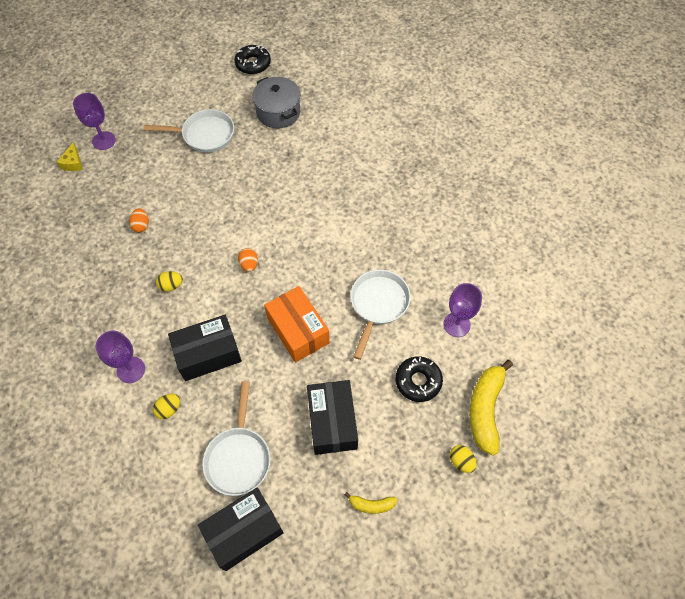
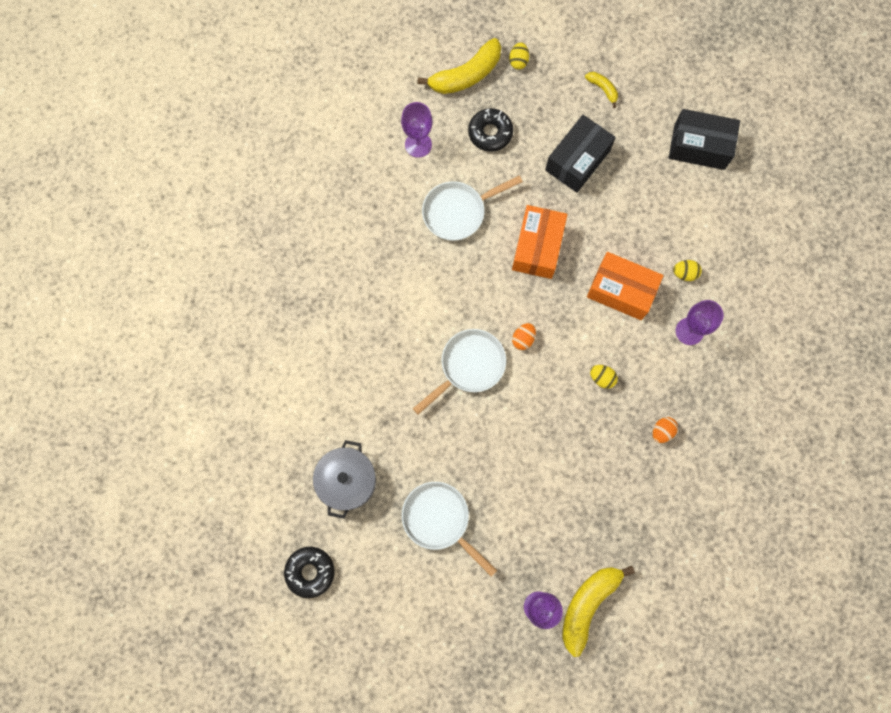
camera: 135 degrees left, 15 degrees up
(73, 163) = (588, 604): yellow cheese -> yellow banana
(141, 225) = (580, 465): orange egg -> orange egg (662, 431)
(208, 354) = (621, 291): black box -> orange box
(238, 457) = (663, 195): white pan -> white pan (469, 366)

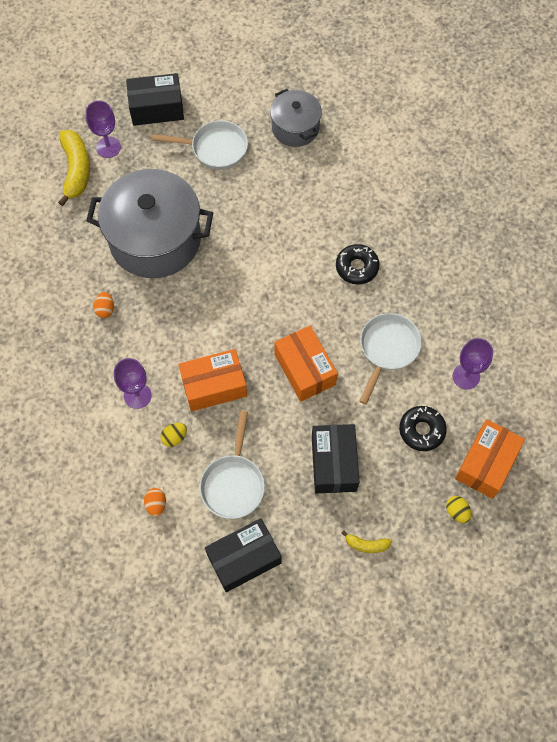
camera: 140 degrees right, 10 degrees down
(310, 572) = (270, 68): black donut -> black donut (357, 267)
(458, 615) = (157, 108): none -> black box
(466, 75) = (486, 463): yellow banana -> orange box
(469, 366) = (280, 251): white pan -> white pan (233, 483)
(523, 339) = (258, 296): orange egg -> orange egg (156, 504)
(568, 466) = (155, 239): none -> grey pot
(602, 378) = (178, 312): yellow egg -> none

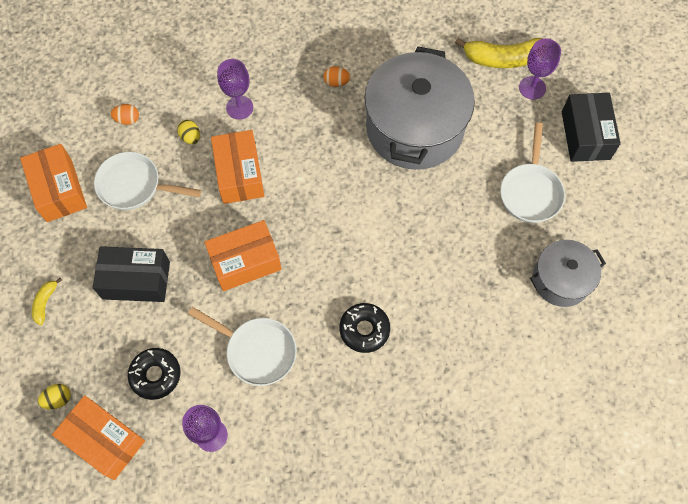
camera: 95 degrees right, 0 degrees up
(244, 558) = (59, 190): black box -> orange box

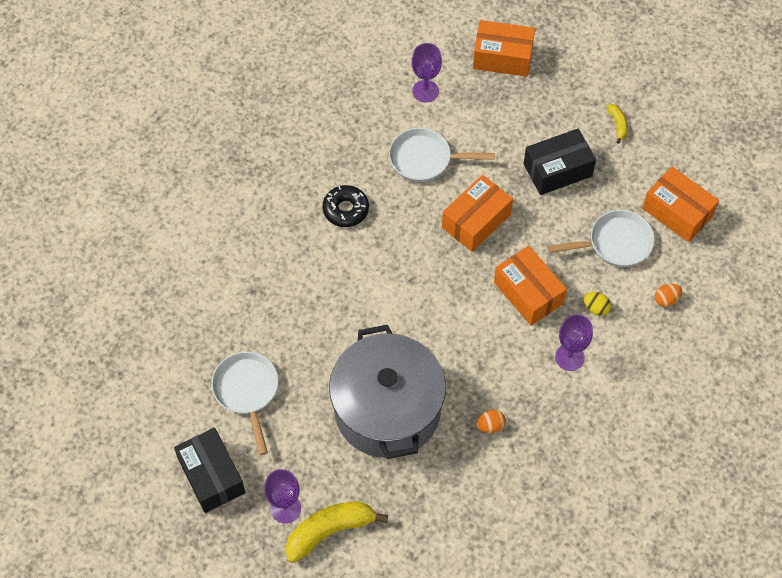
camera: 155 degrees right, 5 degrees down
(58, 399) = (556, 68): yellow egg -> none
(155, 375) = (494, 111): black donut -> none
(561, 280) = (191, 319): grey pot -> none

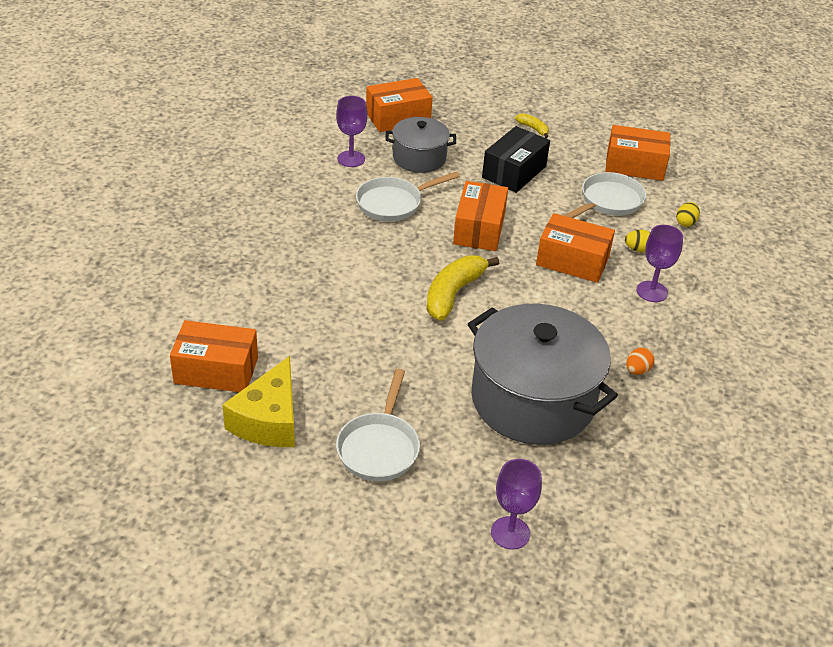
camera: 35 degrees left, 20 degrees down
(180, 265) = (216, 370): none -> orange box
(188, 328) = (269, 420): none -> yellow cheese
(211, 476) = (405, 542): black box -> none
(247, 391) = (379, 447): white pan -> white pan turned 120 degrees counterclockwise
(330, 531) = (573, 530): yellow banana -> yellow banana (453, 293)
(345, 210) = (352, 264): black donut -> none
(485, 116) = (419, 158): none -> grey pot
(666, 299) = (686, 222): orange egg -> yellow egg

